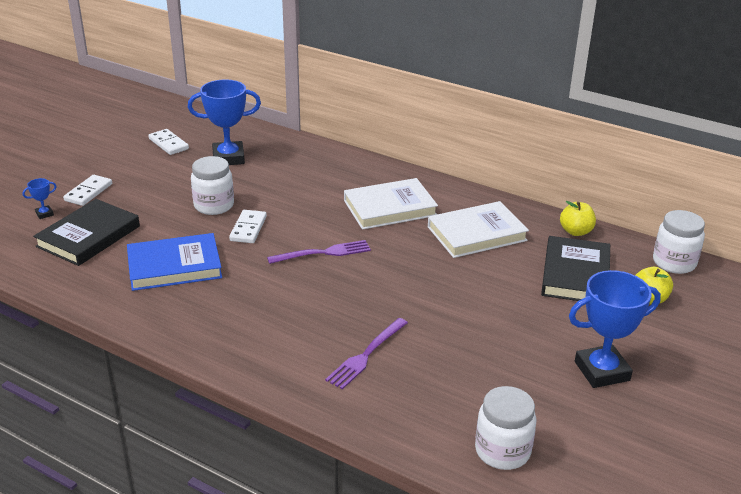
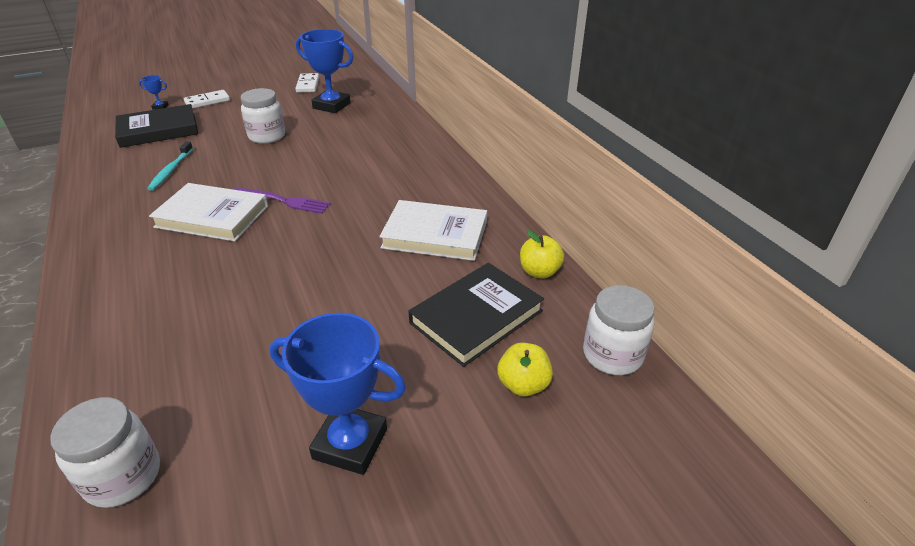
camera: 35 degrees right, 5 degrees up
(174, 266) = (171, 170): blue book -> turquoise toothbrush
(248, 228) = (262, 161): white domino -> none
(366, 355) = (174, 305): purple fork -> none
(390, 208) = (392, 183): white book -> white book (212, 216)

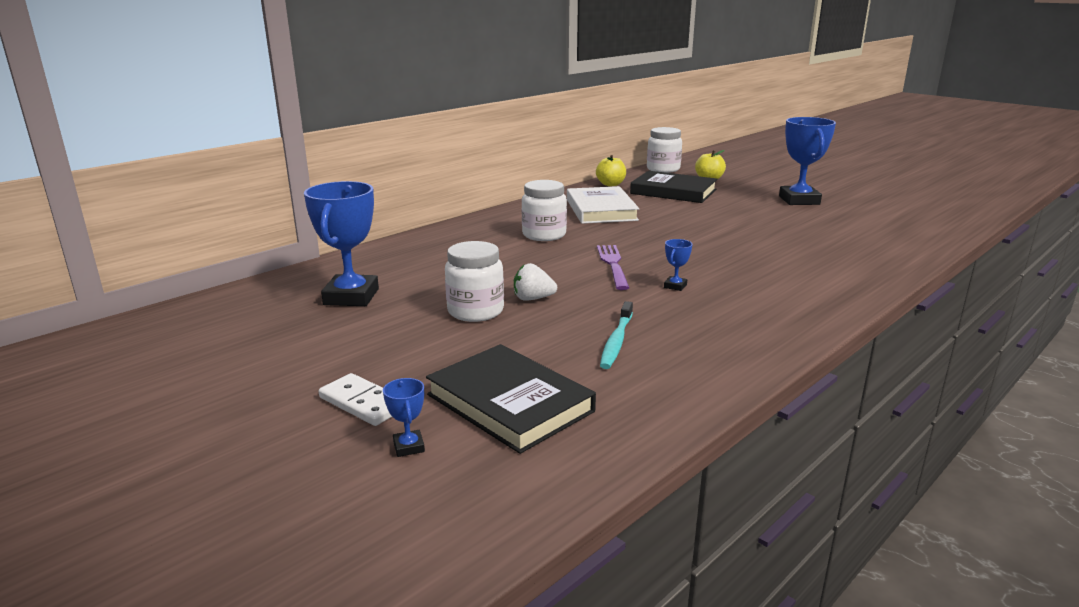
camera: 110 degrees left, 15 degrees down
(123, 476) = (904, 234): white jar -> white jar (544, 235)
(171, 170) = (616, 341): turquoise toothbrush -> turquoise toothbrush turned 120 degrees clockwise
(212, 216) = (675, 286): white book -> blue trophy
(262, 156) = (533, 299): none -> white strawberry
(308, 85) = (261, 334): white domino -> none

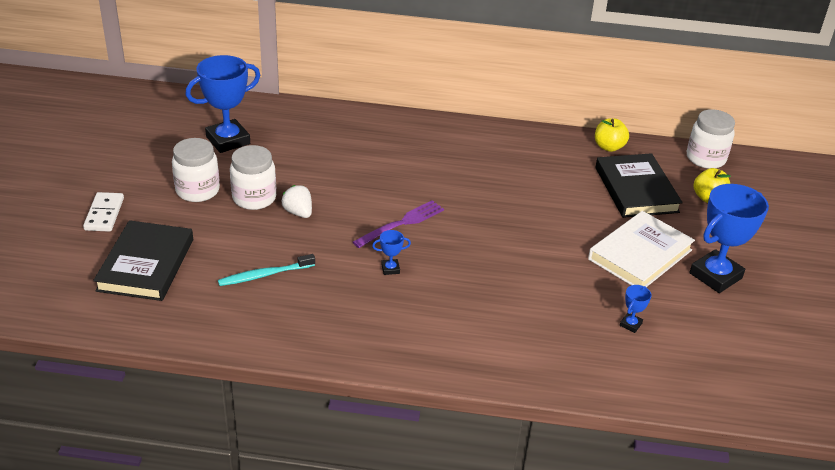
camera: 50 degrees right, 15 degrees up
(409, 447) = (74, 251): blue trophy -> blue trophy (630, 324)
(544, 235) = (428, 166): white jar -> white jar (197, 190)
(601, 210) = (526, 169): white book -> white book (640, 254)

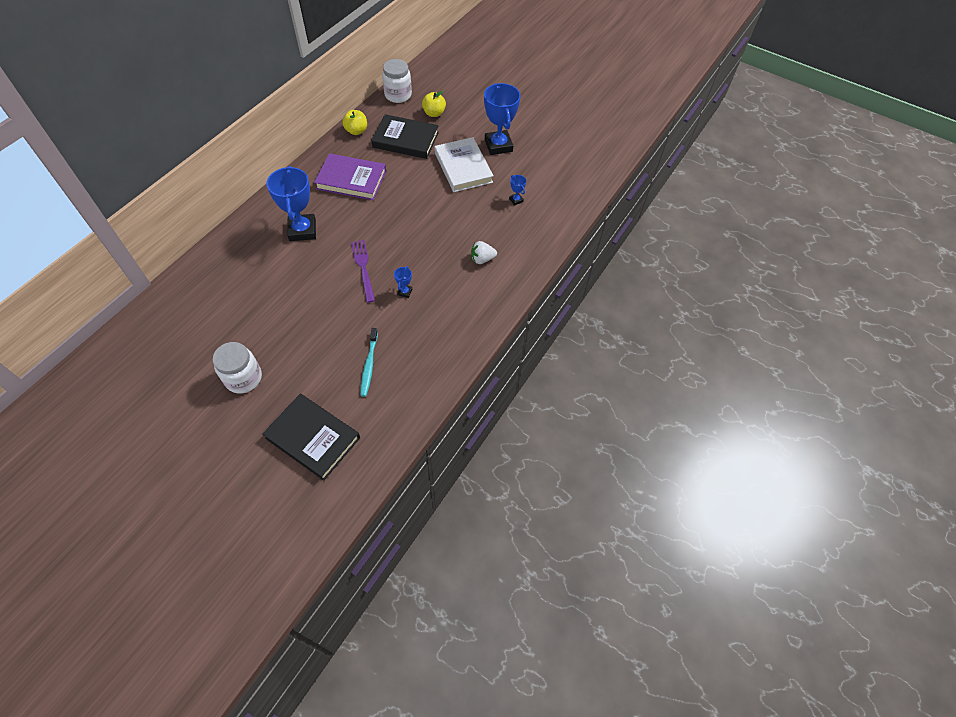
camera: 65 degrees left, 20 degrees up
(104, 214) = (230, 452): white domino -> none
(228, 140) = (191, 338): blue trophy -> blue trophy (302, 230)
(254, 198) = (278, 344): white jar -> none
(298, 212) = (313, 322): white strawberry -> white strawberry (482, 259)
(528, 169) = (351, 180): none -> purple book

